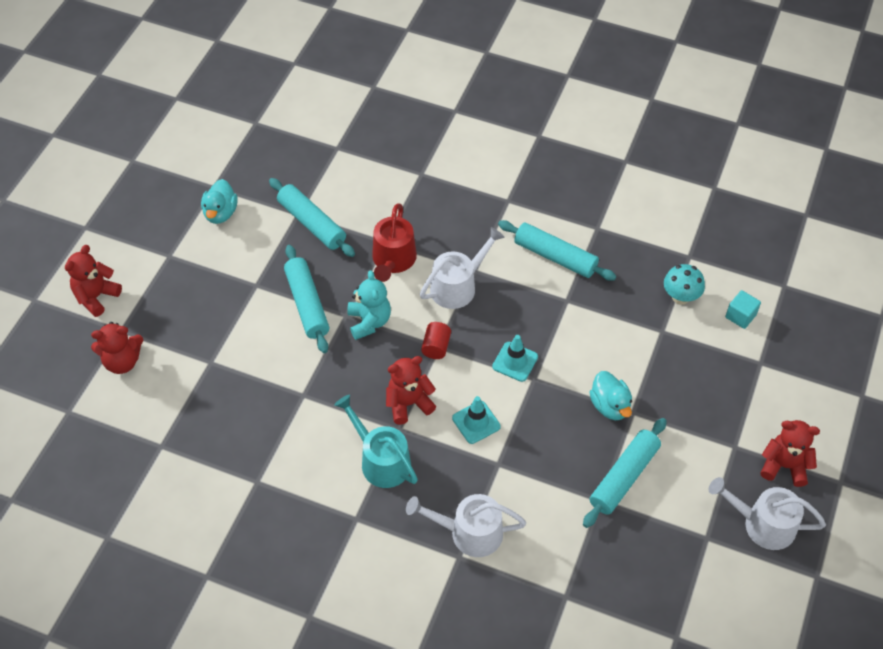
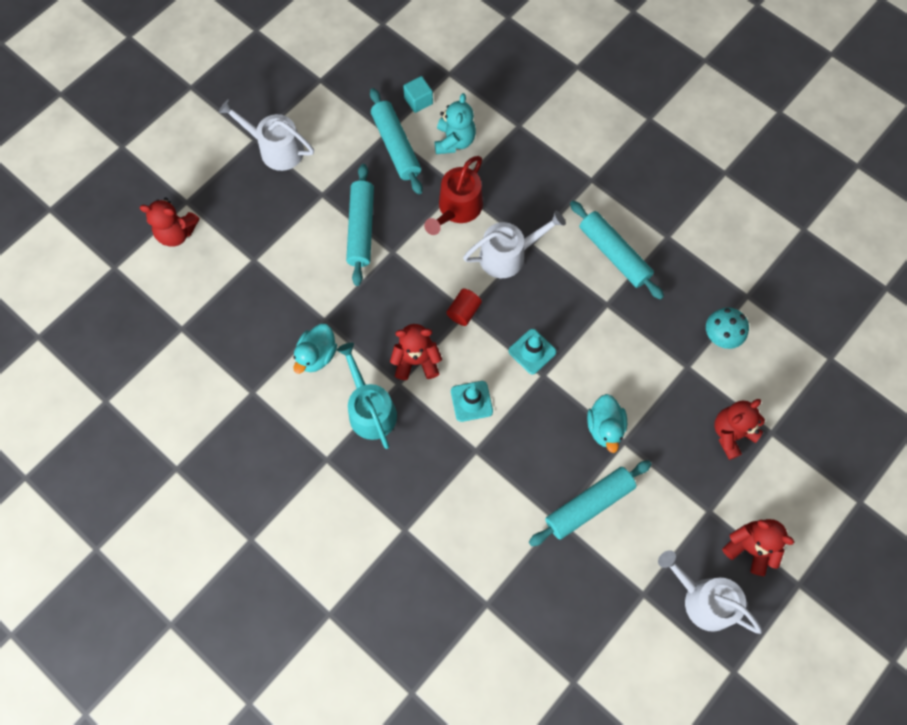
camera: 20 degrees right, 15 degrees up
(96, 297) = (176, 160): red teddy bear -> red teddy bear (731, 434)
(220, 213) = (316, 109): turquoise duck -> turquoise duck (317, 355)
(369, 322) = (411, 265): turquoise teddy bear -> turquoise teddy bear (454, 141)
(469, 532) = (423, 509): white watering can -> white watering can (276, 149)
(740, 316) = (772, 376): turquoise cube -> turquoise cube (418, 101)

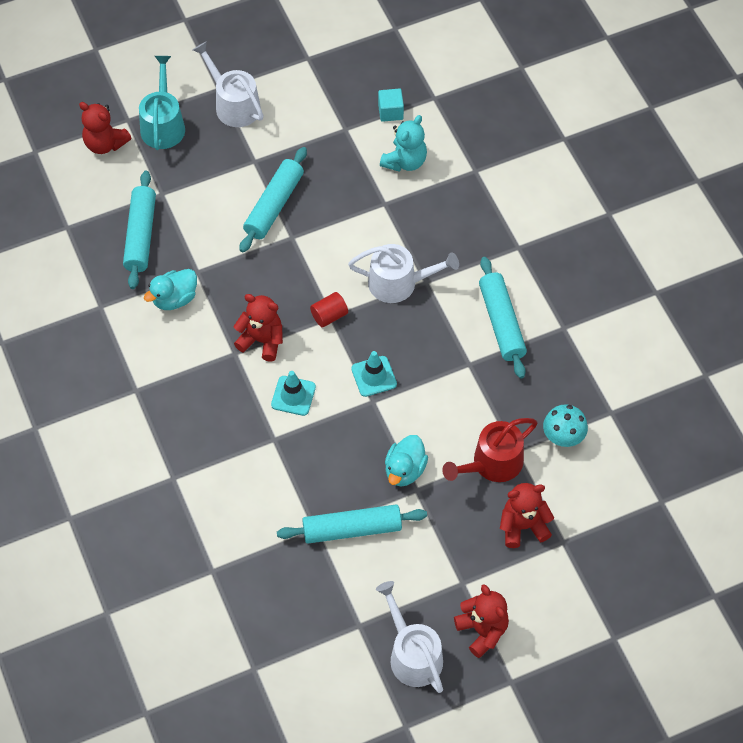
camera: 25 degrees right, 10 degrees down
(370, 409) = (197, 364): turquoise watering can -> turquoise watering can (163, 125)
(396, 146) = (347, 145): turquoise rolling pin -> turquoise rolling pin (141, 235)
(457, 208) = (374, 223): red watering can -> red watering can (492, 463)

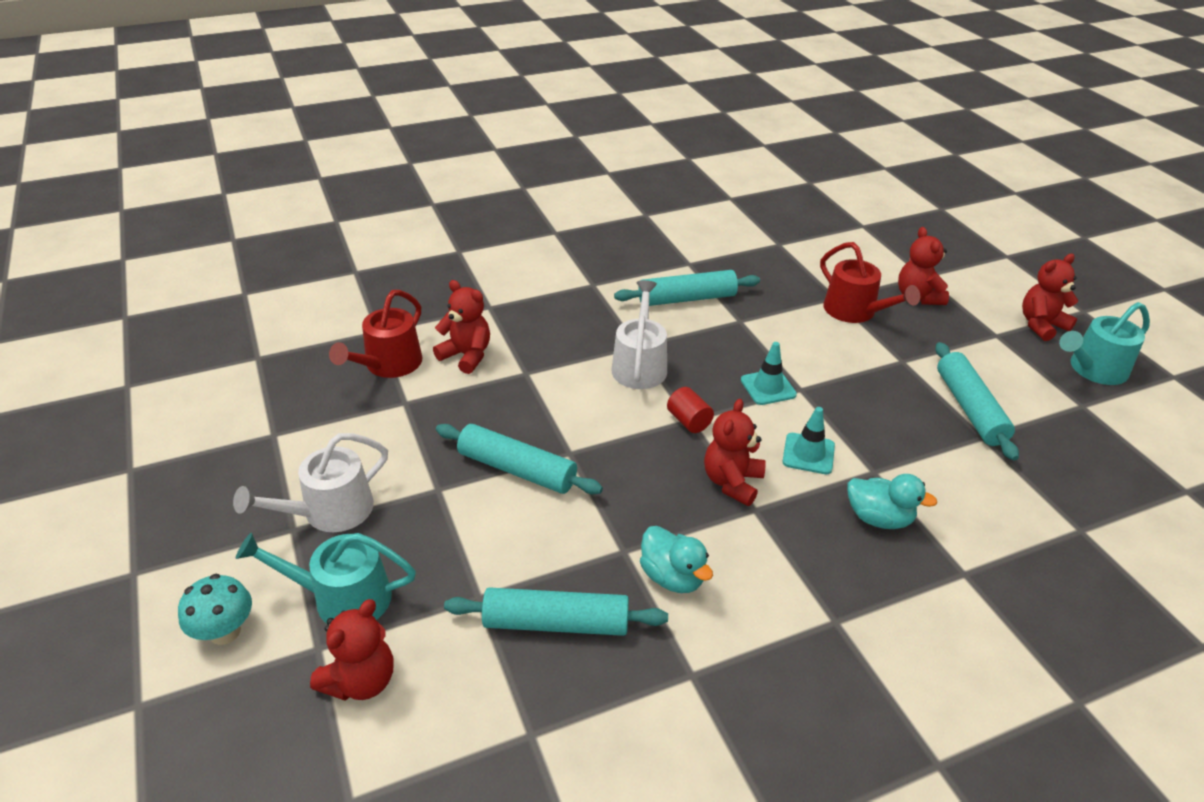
camera: 90 degrees left, 20 degrees down
(390, 112) = (389, 364): turquoise cube -> red watering can
(405, 161) = (466, 356): turquoise teddy bear -> red teddy bear
(405, 470) = (882, 368): turquoise duck -> turquoise duck (878, 518)
(412, 655) = (1093, 369): white watering can -> turquoise watering can
(563, 437) = (813, 270): turquoise mushroom -> turquoise mushroom (225, 632)

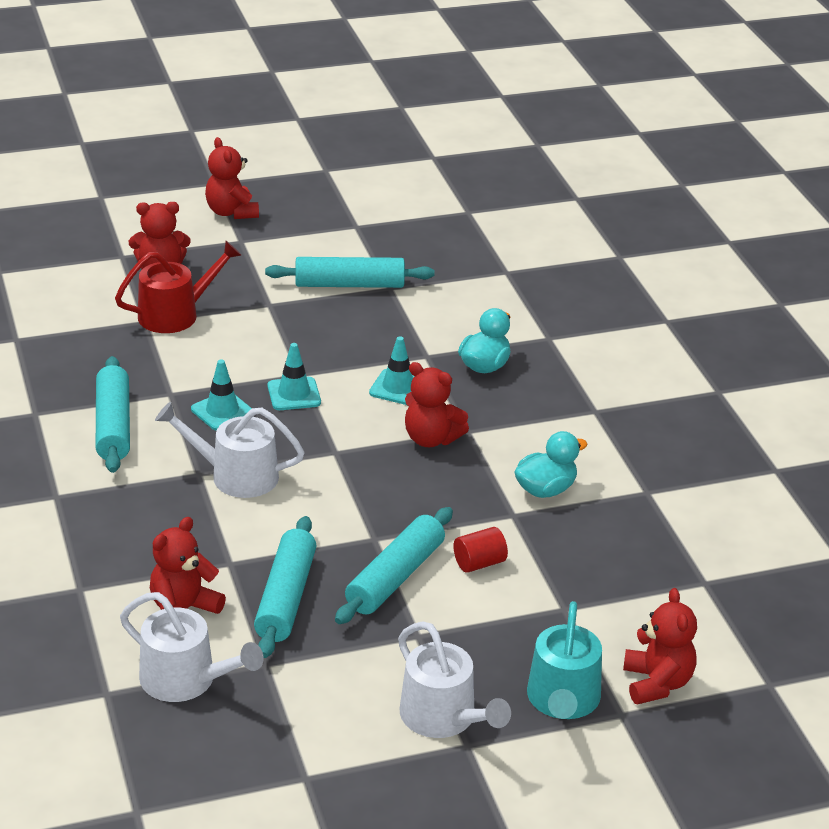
camera: 85 degrees left, 5 degrees down
(225, 632) = (603, 783): turquoise mushroom -> none
(361, 680) = (657, 683): red teddy bear -> red teddy bear turned 45 degrees clockwise
(389, 364) = (185, 680): red watering can -> white watering can
(556, 622) = (594, 562): turquoise rolling pin -> turquoise rolling pin (285, 598)
(688, 421) = (338, 453): red cylinder -> red cylinder (479, 563)
(726, 350) = (222, 411): none -> turquoise traffic cone
(1093, 369) = (307, 205): turquoise watering can -> none

